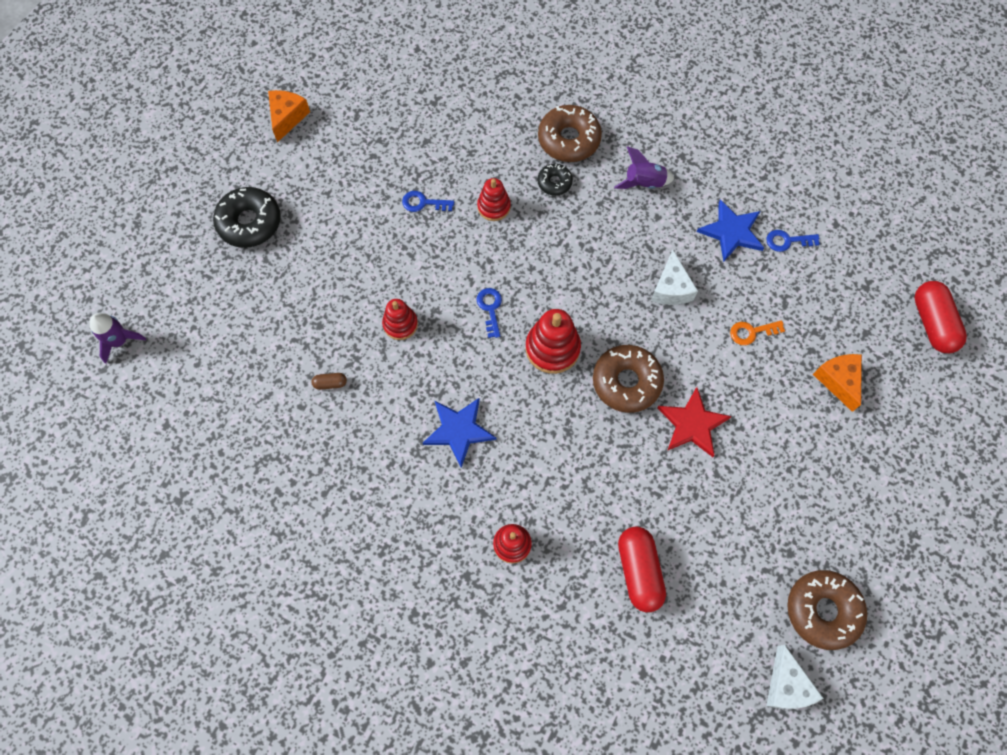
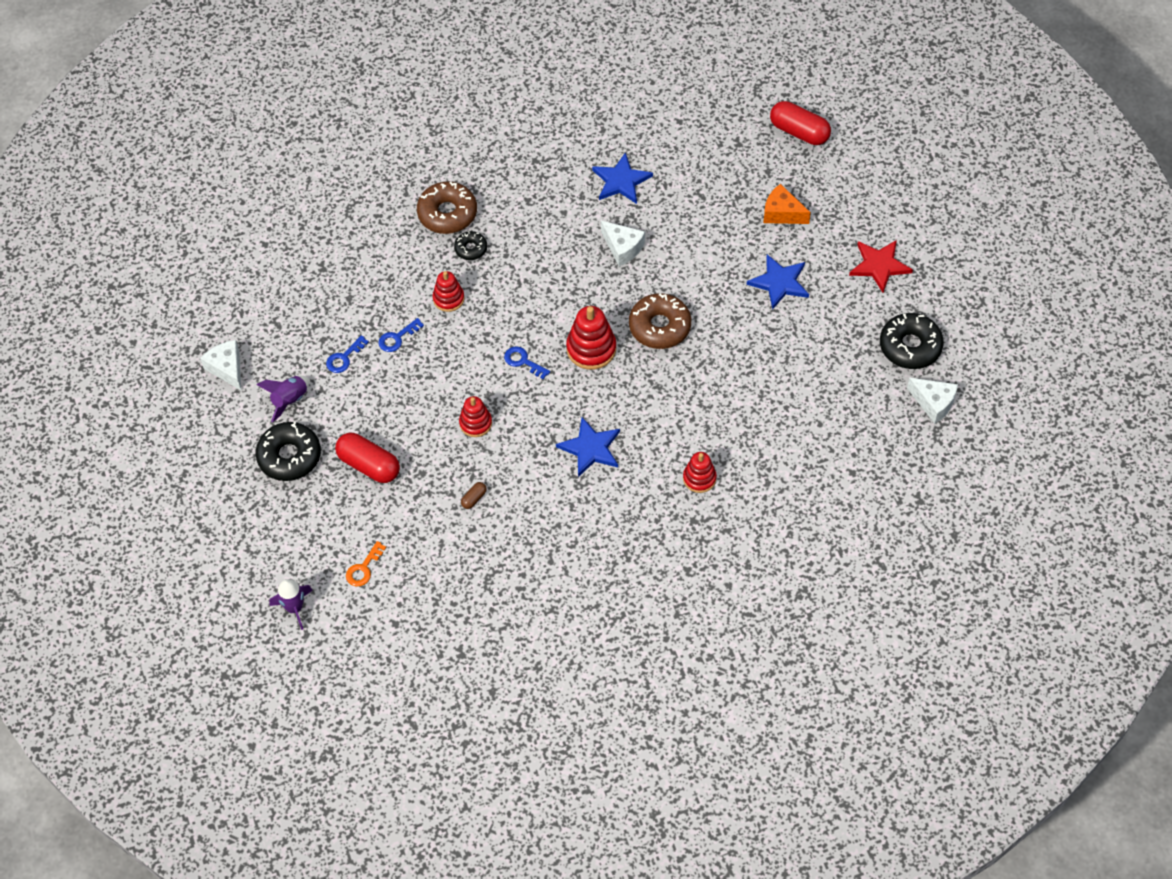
camera: 45 degrees left, 10 degrees down
(287, 117) = (227, 368): orange cheese -> white cheese
(639, 571) = (788, 422): red capsule -> red capsule (369, 465)
(644, 183) = (530, 199): purple rocket -> purple rocket (289, 400)
(692, 424) = (726, 314): red star -> red star (879, 265)
(752, 332) = (701, 230): orange key -> orange key (363, 568)
(768, 439) = (779, 283): none -> blue star
(787, 241) = (661, 157): blue key -> blue key (344, 358)
(822, 610) = (910, 346): brown donut -> black donut

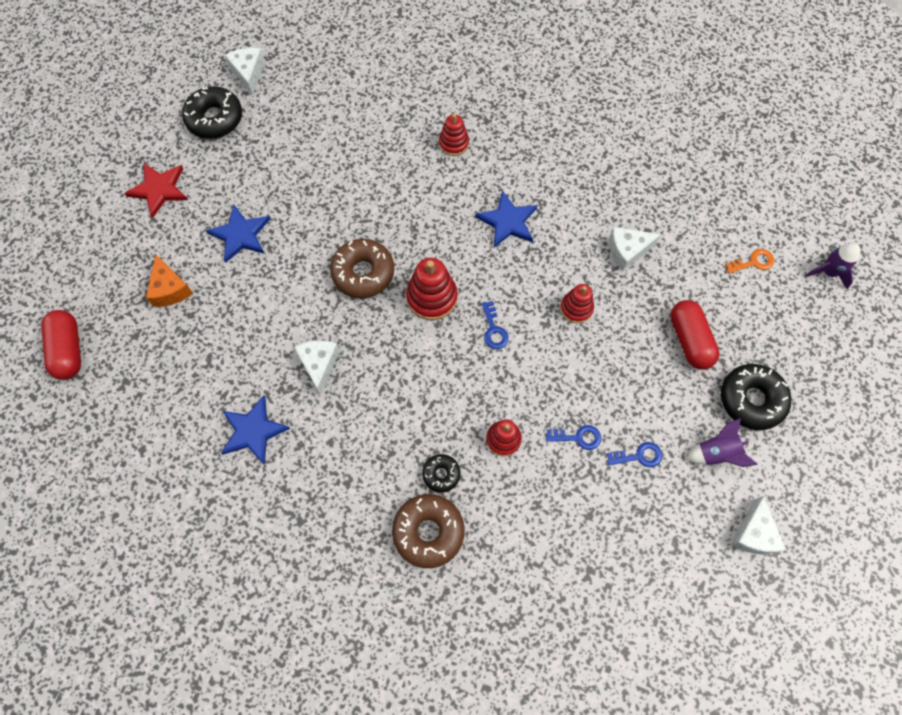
camera: 140 degrees left, 10 degrees up
(474, 498) = (627, 251): brown capsule -> white cheese

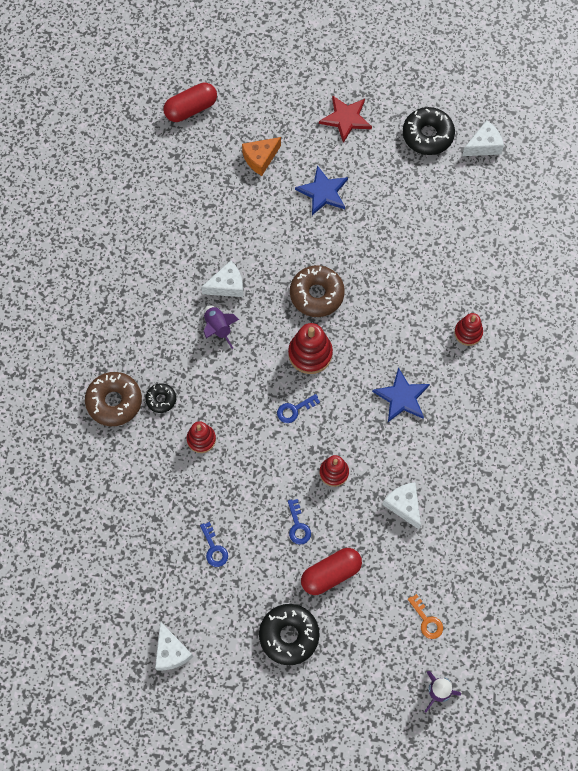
camera: 75 degrees right, 0 degrees up
(253, 431) = (161, 256): blue star -> none
(578, 437) = (217, 497): blue key -> blue key (298, 526)
(716, 453) = (232, 612): purple rocket -> purple rocket (218, 328)
(753, 533) = (171, 652): white cheese -> white cheese turned 105 degrees counterclockwise

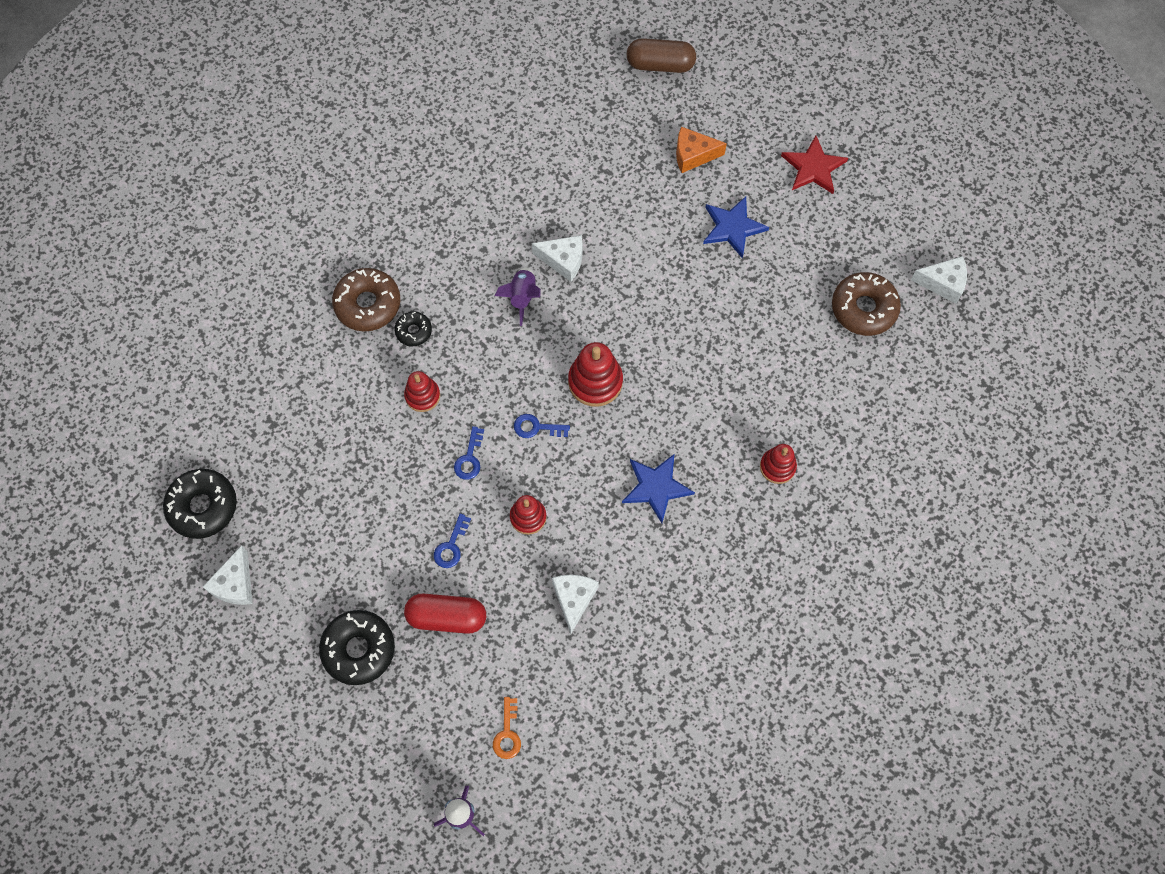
camera: 35 degrees right, 0 degrees up
(191, 109) = (660, 65): red capsule -> brown capsule
(214, 548) = (352, 511): blue key -> blue key (469, 458)
(316, 294) = (647, 326): brown donut -> brown donut (863, 308)
(427, 135) = (889, 236): black donut -> black donut (203, 506)

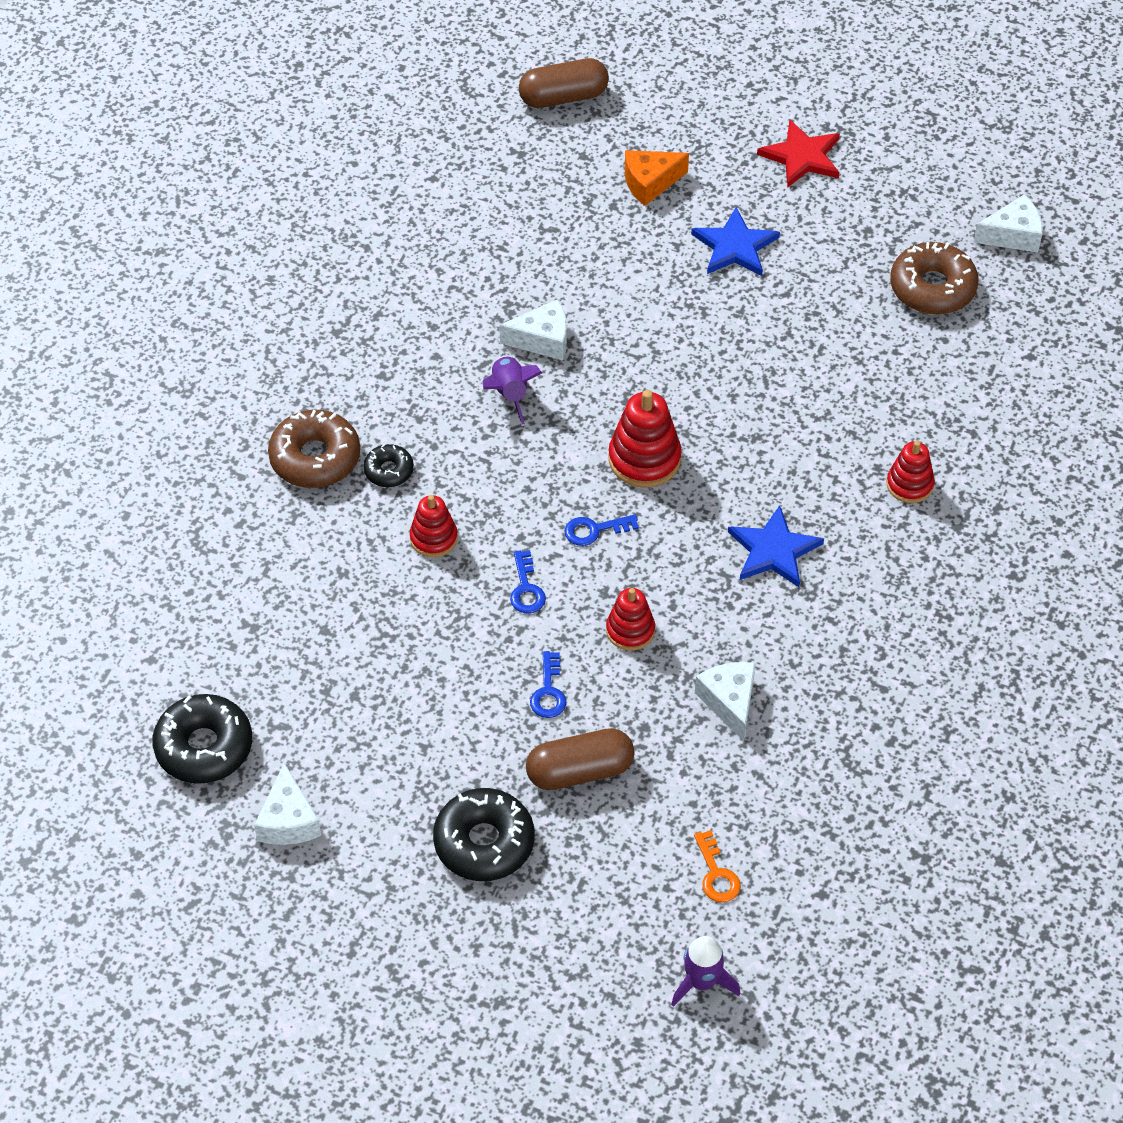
camera: 20 degrees left, 15 degrees down
(447, 617) = (580, 771): red capsule -> brown capsule

